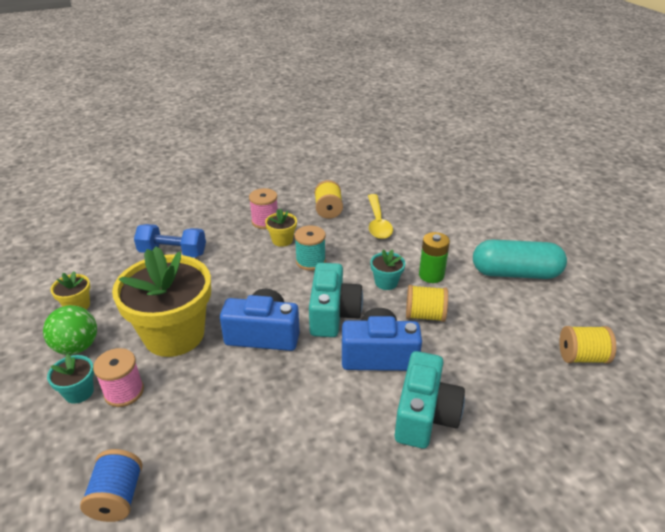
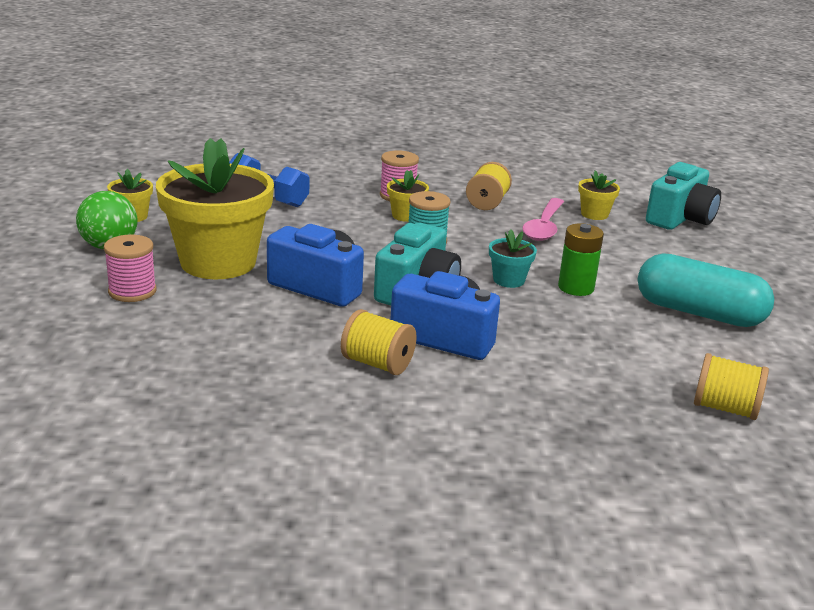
camera: 20 degrees right, 10 degrees down
(79, 392) = (87, 280): turquoise flower pot -> none
(117, 497) = (69, 363): blue spool -> none
(378, 222) = (544, 227): yellow spoon -> pink spoon
(401, 201) = (594, 214): none -> yellow flower pot
(424, 315) = (535, 319): yellow spool -> yellow spool (377, 364)
(425, 415) = (460, 399): turquoise camera -> turquoise camera (680, 219)

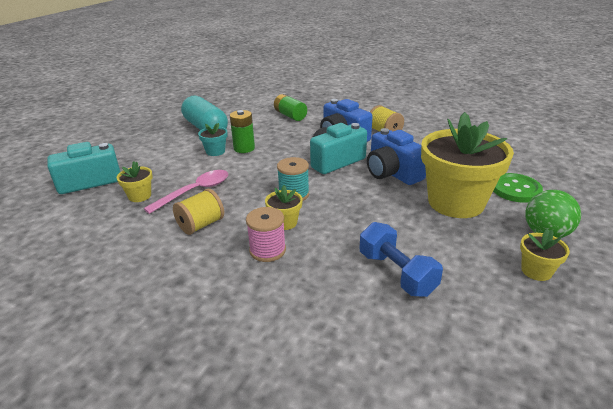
camera: 150 degrees left, 5 degrees up
(132, 291) = (515, 189): pink spool -> green button
(508, 280) = (275, 158): turquoise flower pot -> turquoise flower pot (215, 151)
(601, 372) = (290, 115): none -> green battery
(725, 408) = (262, 101): yellow spool -> none

